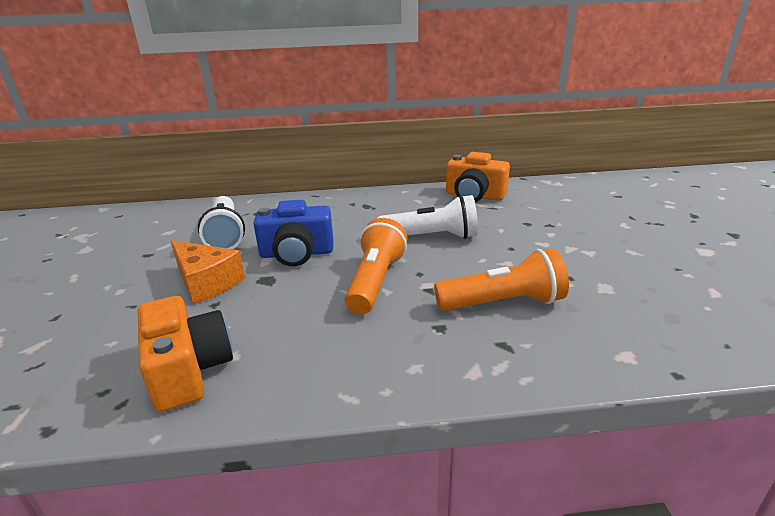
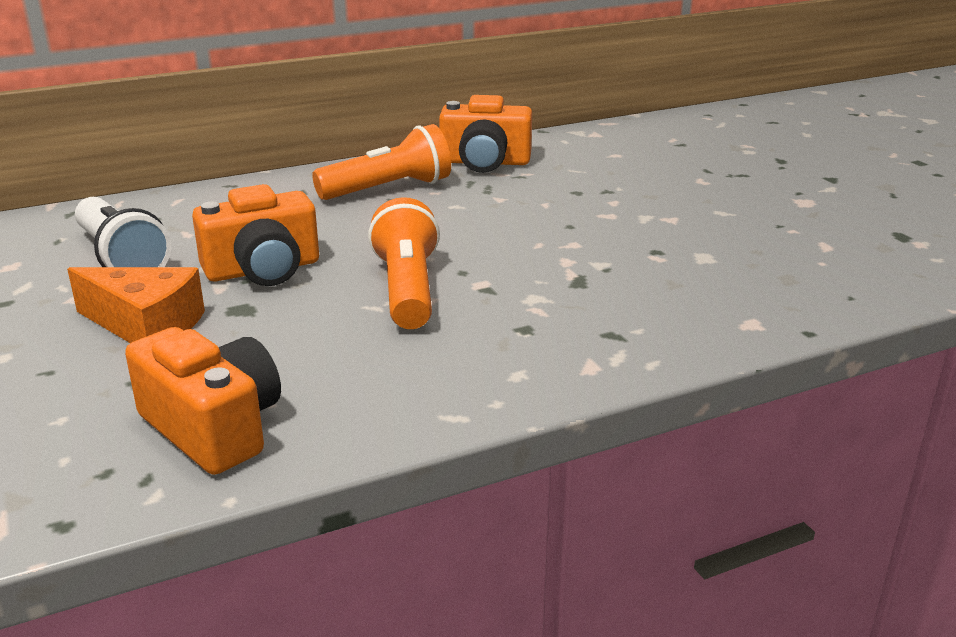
camera: 20 degrees left, 0 degrees up
(297, 254) = (263, 270): blue camera -> orange camera
(432, 237) = (454, 224): white flashlight -> none
(503, 303) = (590, 291): orange flashlight -> orange flashlight (388, 189)

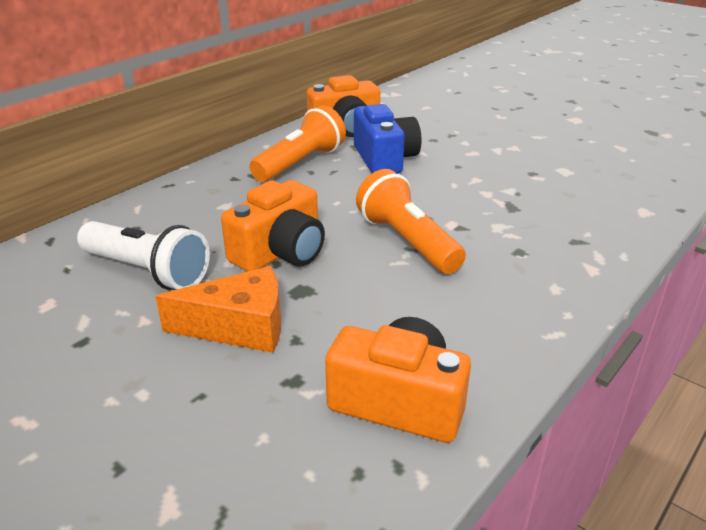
camera: 25 degrees left, 5 degrees up
(489, 202) = (384, 159): none -> blue camera

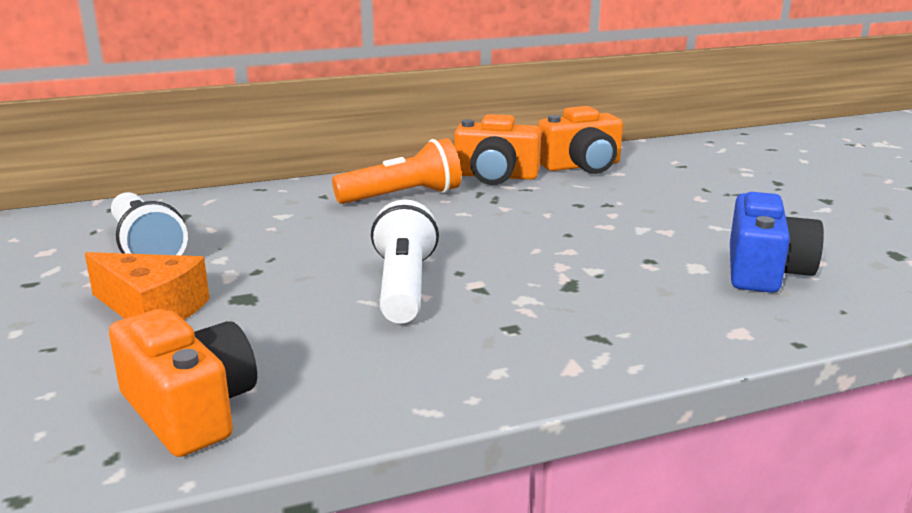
camera: 30 degrees right, 10 degrees down
(280, 252) = (272, 263): orange camera -> orange camera (582, 166)
(384, 159) = (495, 210): blue camera -> blue camera (764, 271)
(407, 241) = (404, 286): orange flashlight -> white flashlight

